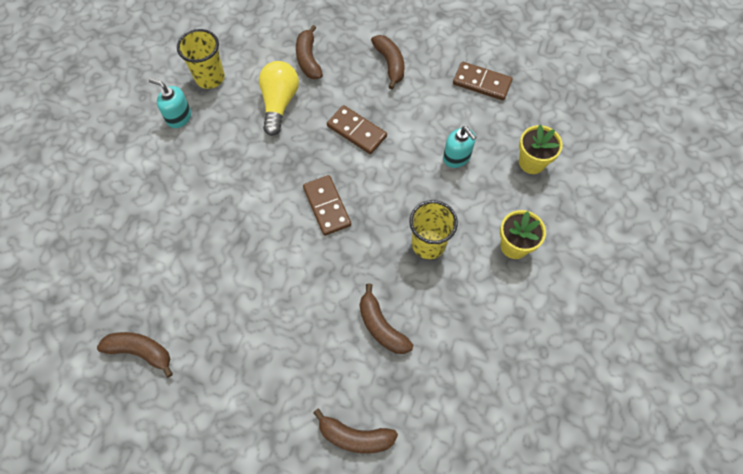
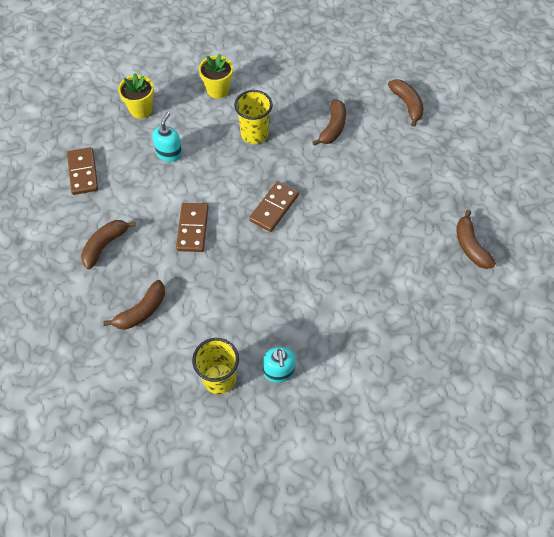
camera: 125 degrees left, 5 degrees down
(279, 103) = (206, 301): yellow light bulb -> none

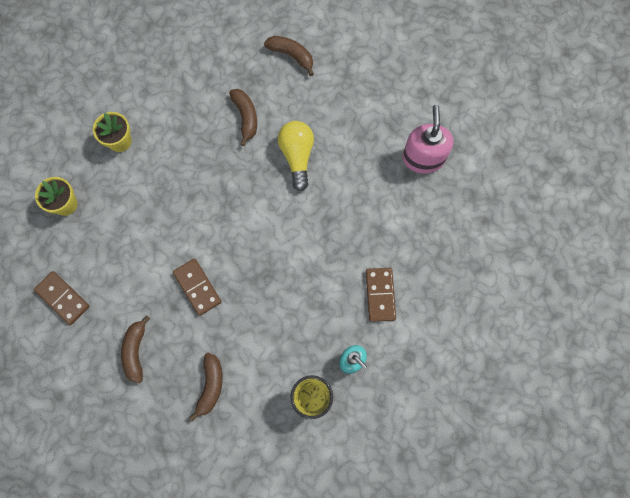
camera: 35 degrees left, 15 degrees up
(169, 153) = (124, 231): turquoise soap dispenser -> none
(254, 134) = (184, 165): yellow cup -> none
(274, 208) = (250, 224): brown domino -> brown domino (380, 295)
(355, 180) = (297, 156): none -> yellow light bulb
(470, 246) = (423, 158): brown banana -> pink soap dispenser

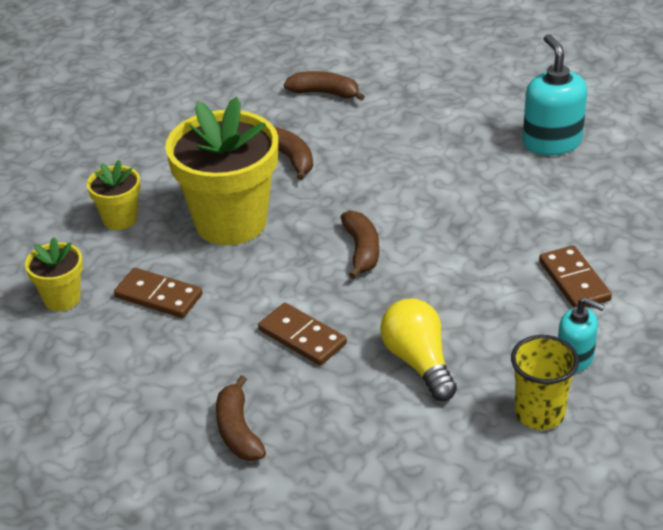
camera: 15 degrees left, 35 degrees down
(62, 298) = (95, 400): brown domino -> brown domino (158, 296)
(187, 167) = (231, 222): none -> yellow flower pot
(210, 386) = (376, 441): brown banana -> brown banana (361, 250)
(297, 156) = (381, 177): yellow light bulb -> yellow light bulb (418, 362)
(423, 158) = (551, 142): pink soap dispenser -> turquoise soap dispenser

